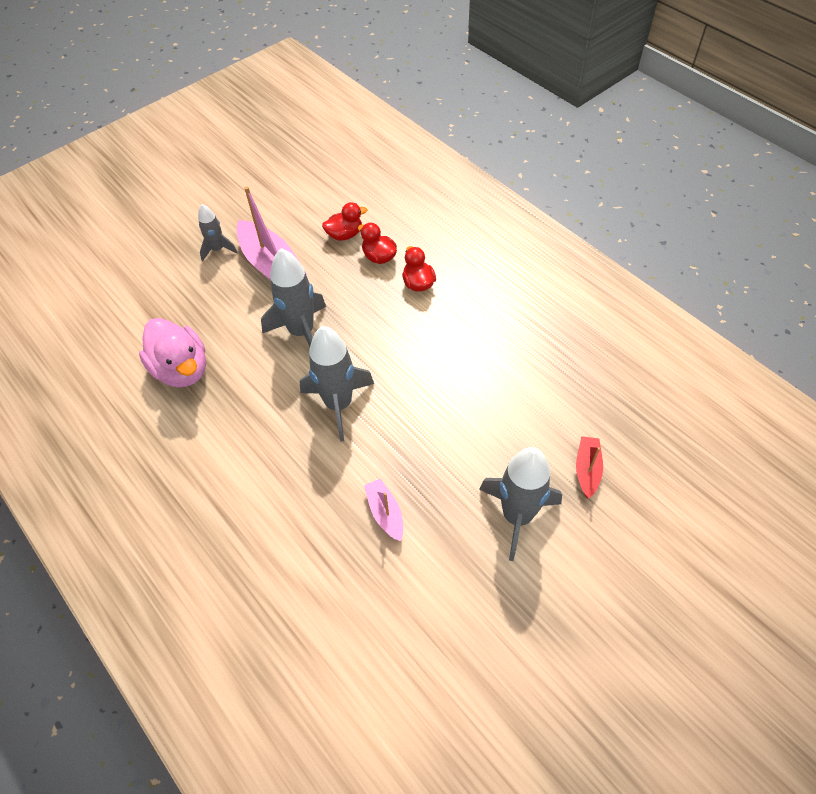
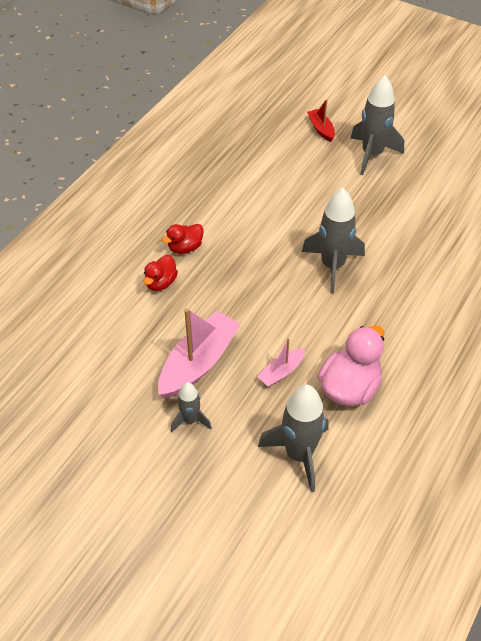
camera: 110 degrees left, 5 degrees down
(301, 332) = (271, 312): grey rocket -> grey rocket (299, 454)
(345, 235) = (138, 317): red duck -> none
(385, 513) = (406, 216): pink boat -> pink boat (281, 372)
(587, 469) = (321, 129): red boat -> red boat turned 75 degrees clockwise

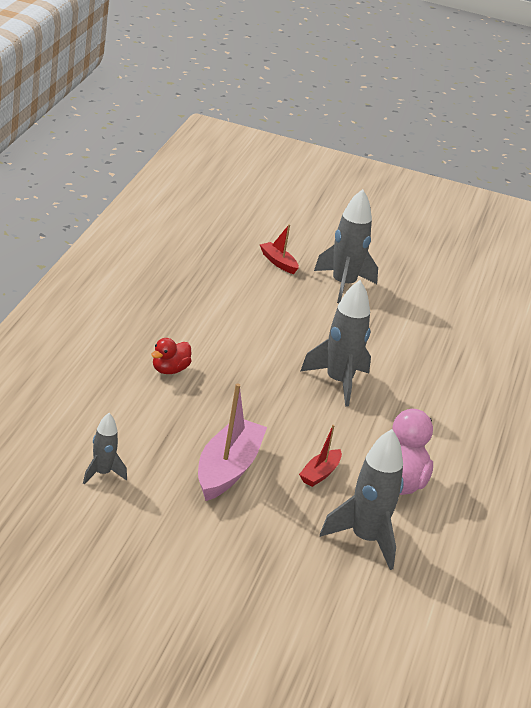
camera: 20 degrees left, 20 degrees down
(161, 283) = (155, 402): red duck -> none
(190, 420) = (239, 518): grey rocket -> grey rocket (102, 474)
(281, 372) = (320, 474): pink boat -> red boat

